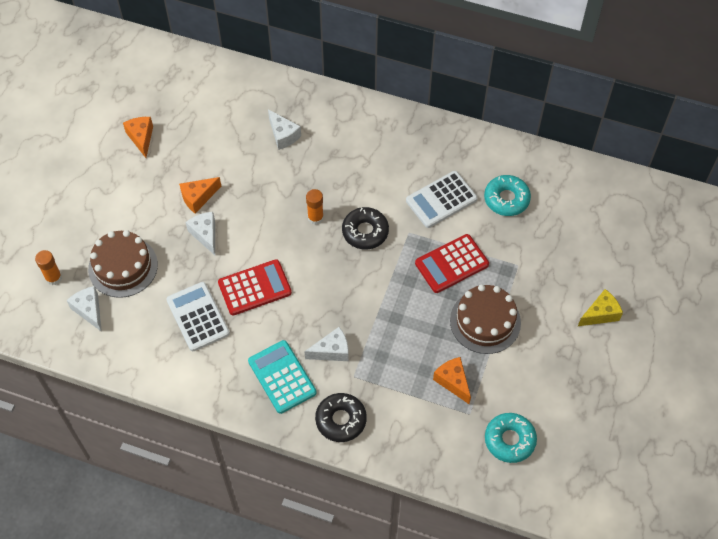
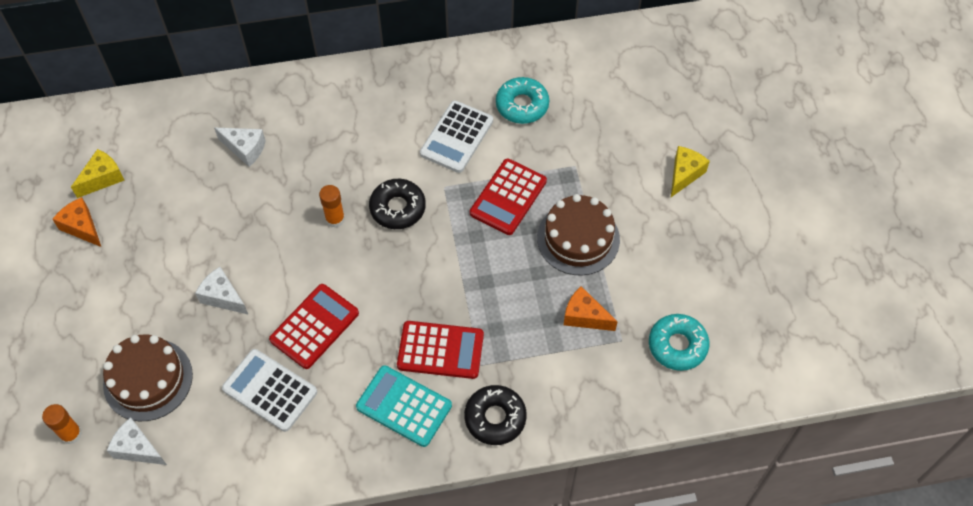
camera: 30 degrees left, 0 degrees up
(174, 110) = (102, 178): none -> yellow cheese
(198, 198) = (190, 261): orange cheese -> none
(332, 351) = (440, 350): white cheese -> red calculator

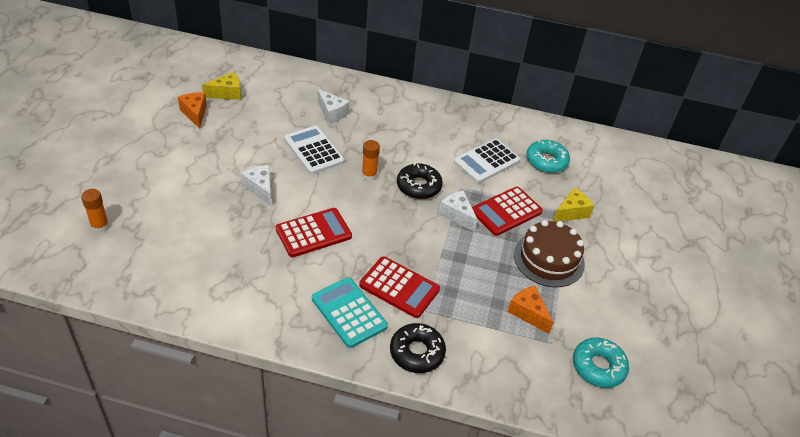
camera: 20 degrees right, 15 degrees down
(137, 448) = (137, 255): white cheese -> white cheese (457, 215)
(148, 379) = (175, 216): brown cake -> none
(270, 390) = (255, 259): white calculator -> white calculator (314, 150)
(684, 174) = (657, 251): yellow cheese -> yellow cheese (571, 212)

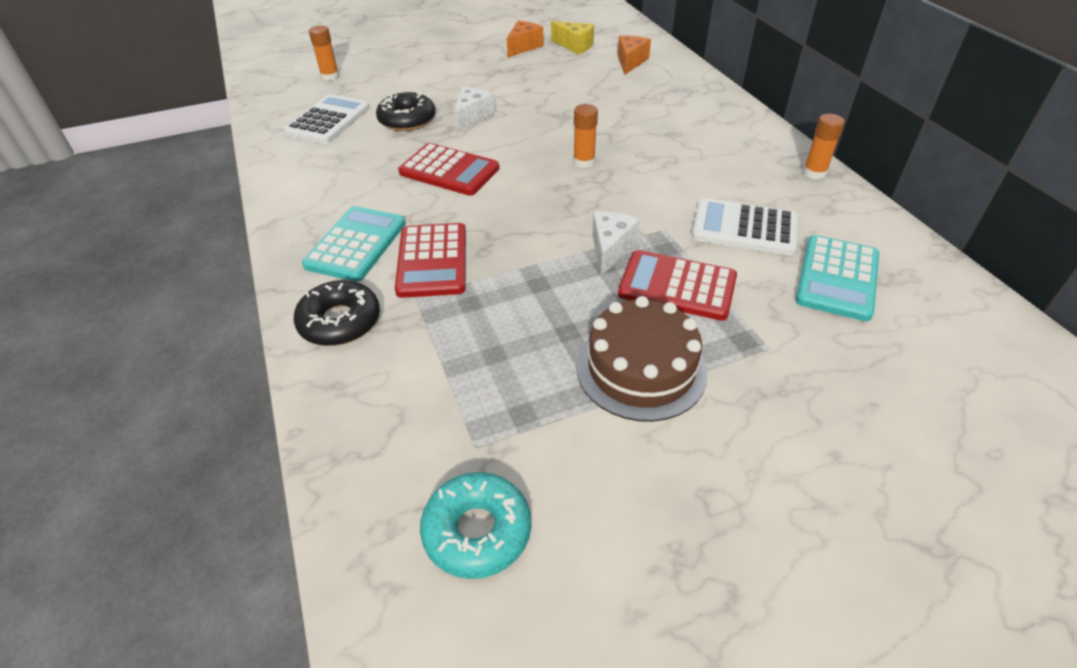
camera: 60 degrees right, 0 degrees up
(314, 150) = (569, 117): white calculator -> white calculator (328, 121)
(332, 113) = (642, 100): white cheese -> none
(418, 186) = (617, 200): black donut -> black donut (407, 120)
(468, 109) = (814, 173): none -> orange glue stick
(528, 313) = (508, 394): orange cheese -> orange cheese (630, 62)
(546, 161) = (837, 278): turquoise donut -> turquoise calculator
(571, 212) = (771, 350): yellow cheese -> none

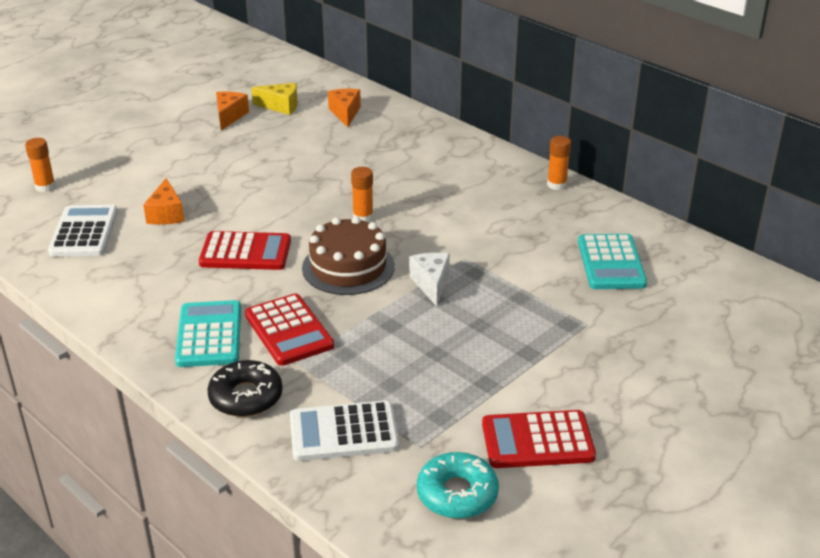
camera: 25 degrees left, 10 degrees down
(407, 120) = (166, 214): black donut -> orange cheese
(472, 117) = (230, 198): white cheese -> none
(641, 369) = (506, 363): brown cake -> brown cake (348, 267)
(677, 286) = (499, 298): red calculator -> red calculator (537, 440)
(744, 228) = (526, 242): white calculator -> white calculator (343, 432)

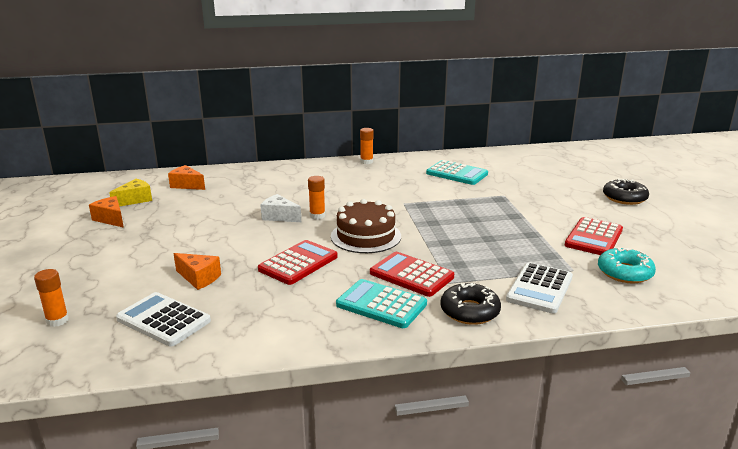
camera: 55 degrees left, 10 degrees down
(288, 331) = (411, 275): red calculator -> red calculator turned 150 degrees counterclockwise
(431, 284) = (417, 219): white cheese -> white cheese (279, 217)
(723, 437) = (624, 198): none -> black donut

